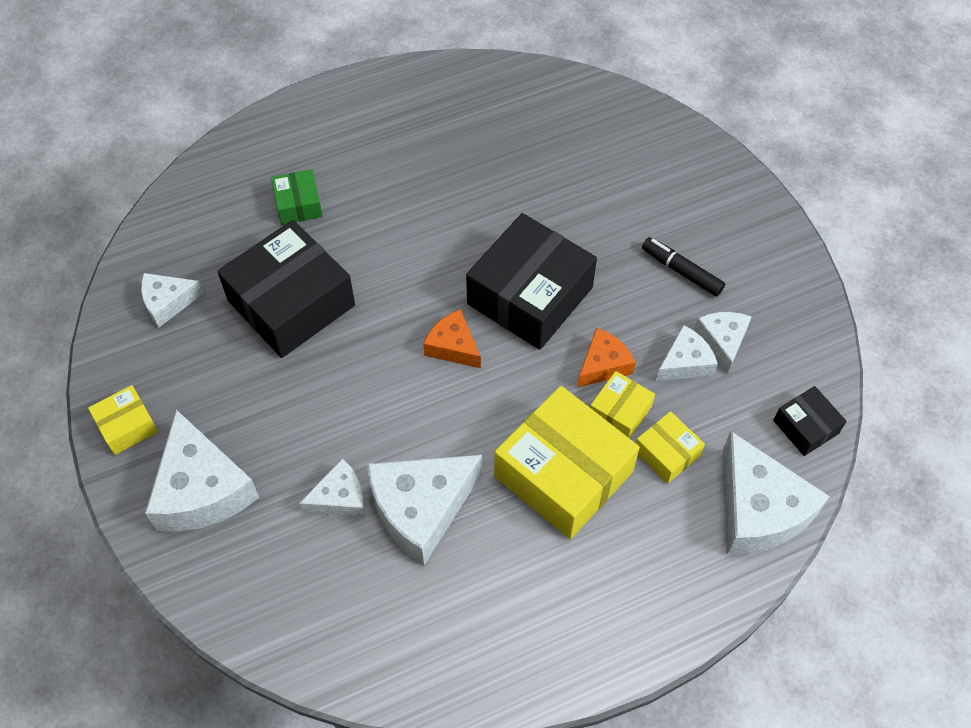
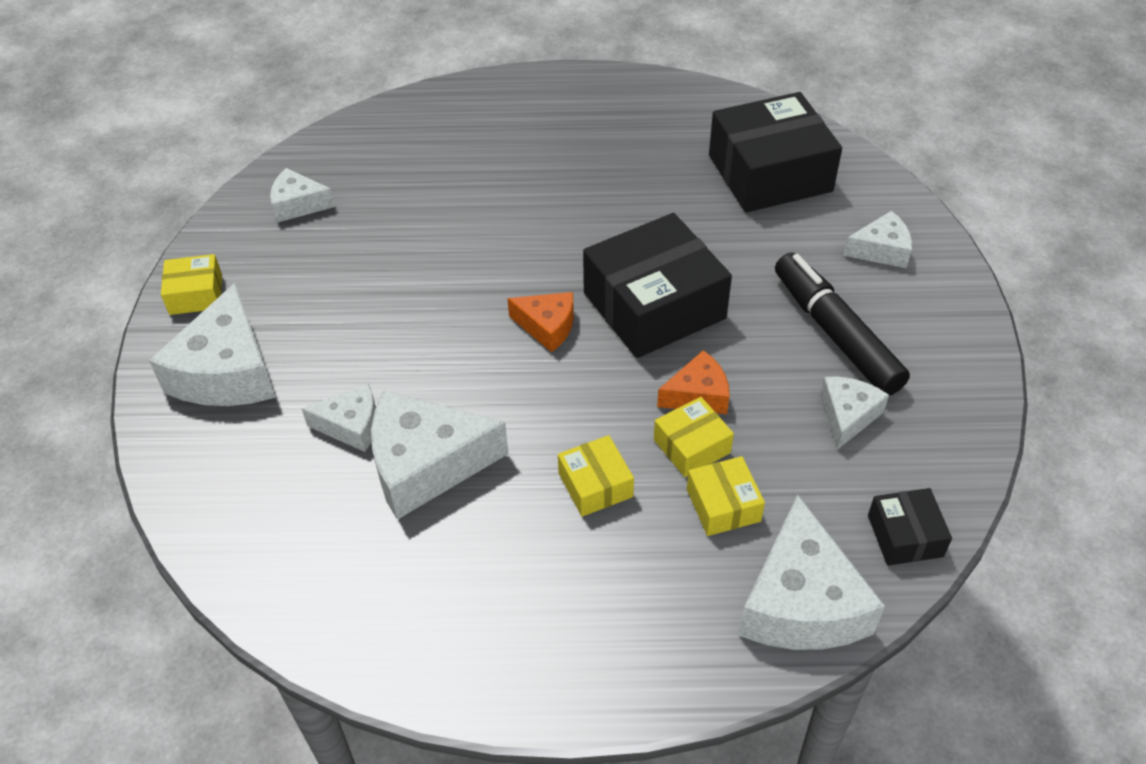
camera: 25 degrees right, 10 degrees down
(291, 303) = (411, 239): black box -> black box (770, 173)
(298, 204) = (468, 159): green box -> none
(453, 346) = (547, 326): orange cheese -> orange cheese turned 135 degrees clockwise
(563, 474) = (595, 485): yellow box -> yellow box, size x0.48
(681, 271) = (835, 333): black marker -> black marker, size x1.73
(685, 363) = (792, 423): white cheese -> white cheese (881, 250)

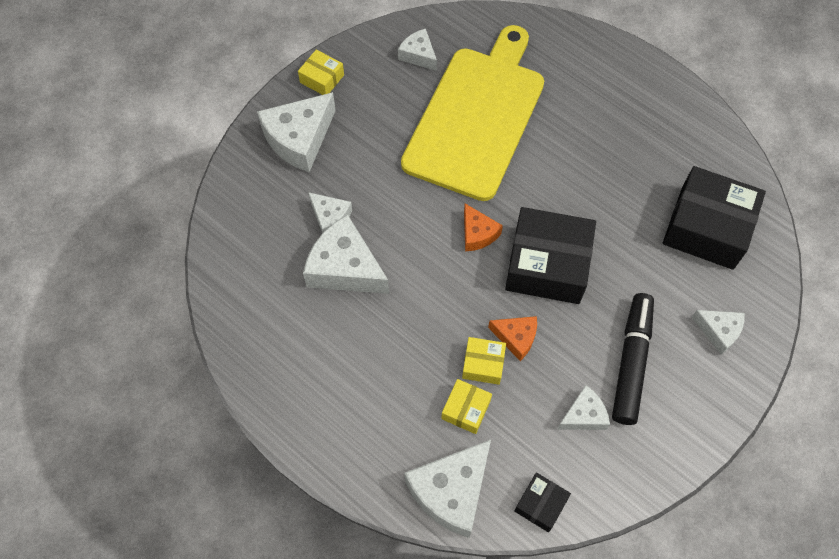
camera: 40 degrees right, 15 degrees up
(428, 221) = (477, 117): none -> yellow cutting board
(595, 485) = (414, 346): yellow box -> none

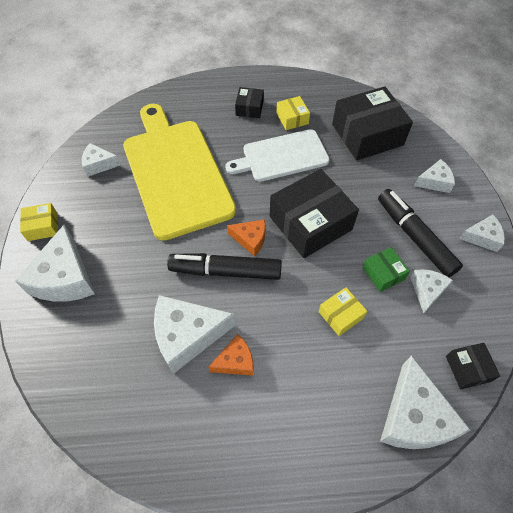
camera: 45 degrees left, 5 degrees down
(330, 217) = (141, 311): white cheese -> white cheese (482, 237)
(428, 243) = (225, 271): none -> black marker
(466, 409) = (362, 353): yellow box -> yellow box (292, 118)
(516, 338) = (341, 281): orange cheese -> orange cheese (235, 361)
(561, 366) = (383, 273): none -> green box
(592, 180) = (282, 156): none -> white cutting board
(616, 104) = (249, 108): none -> black box

